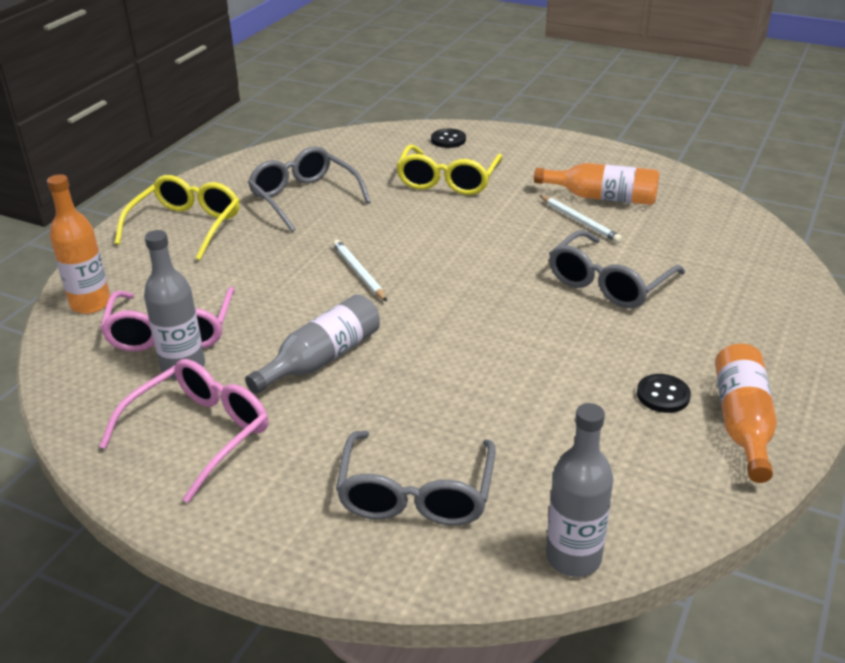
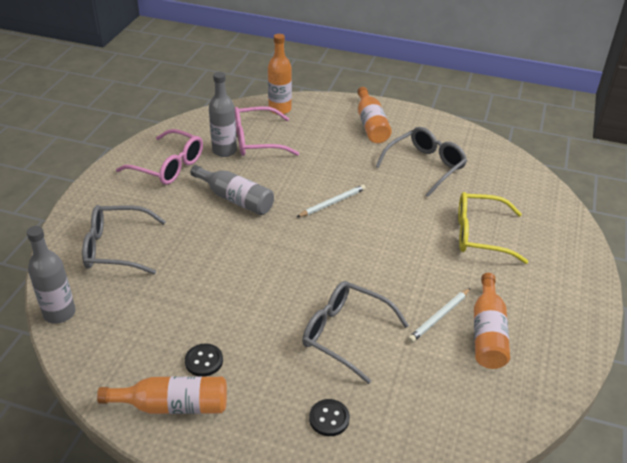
camera: 80 degrees right, 5 degrees up
(186, 226) = (371, 124): yellow glasses -> orange bottle
(448, 140) = (555, 230): black button -> black button (329, 418)

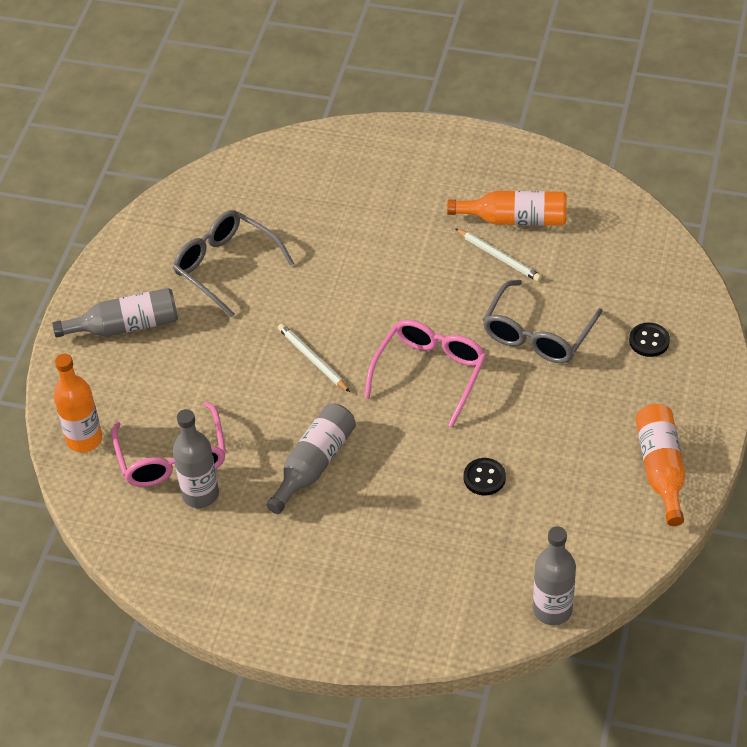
camera: 90 degrees left, 10 degrees up
(117, 248) = (429, 579): grey glasses -> none
(168, 166) = (243, 558): pink glasses -> pink glasses (430, 374)
(204, 361) = (598, 453): black button -> black button (484, 478)
(371, 124) = (125, 326): orange bottle -> grey bottle
(480, 235) = (360, 217): yellow glasses -> none

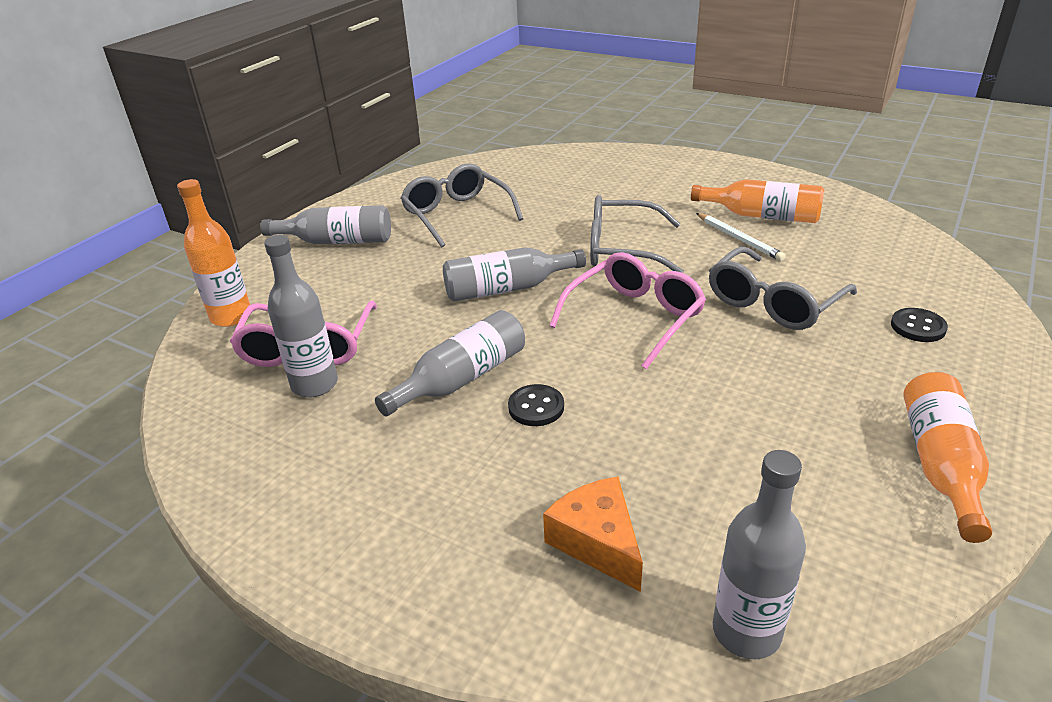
camera: 15 degrees right, 15 degrees down
(313, 359) = (507, 289): white pencil -> grey bottle
(399, 289) = (623, 249): none -> grey glasses
(454, 575) = (597, 542): none -> orange cheese
(484, 478) = (674, 429): black button -> black button (536, 407)

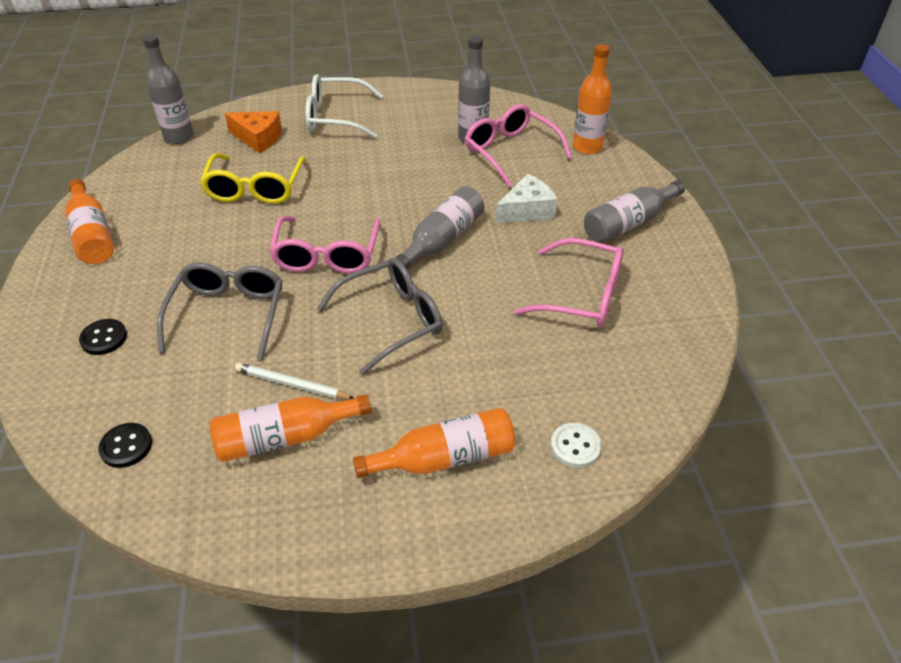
camera: 140 degrees right, 10 degrees up
(395, 282) = (527, 210): none -> white cheese
(433, 524) = (336, 117): none -> white glasses
(457, 215) = (581, 295): grey glasses -> pink glasses
(461, 379) = (397, 172): grey bottle -> none
(536, 407) = (338, 175): black button -> black button (126, 446)
(574, 162) = (575, 446): none -> white button
(658, 179) = (444, 458): none -> orange bottle
(662, 439) = (255, 188): none -> yellow glasses

